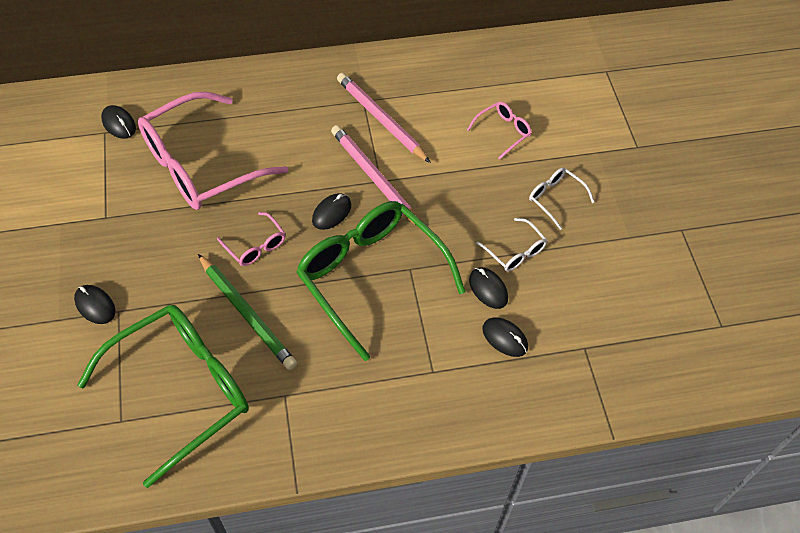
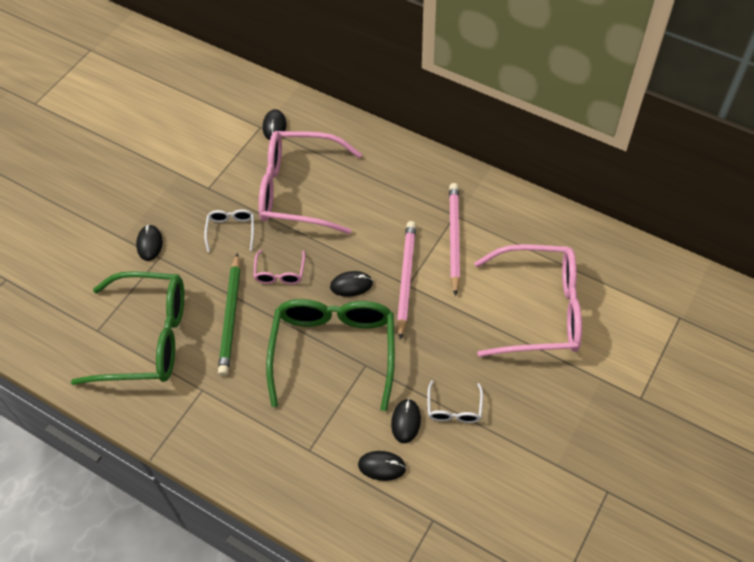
camera: 45 degrees right, 0 degrees up
(502, 132) = (538, 310): pink glasses -> pink glasses, size x2.32
(505, 338) = (382, 466): black mouse -> black mouse turned 75 degrees counterclockwise
(555, 199) = (527, 391): white glasses -> white glasses (231, 231)

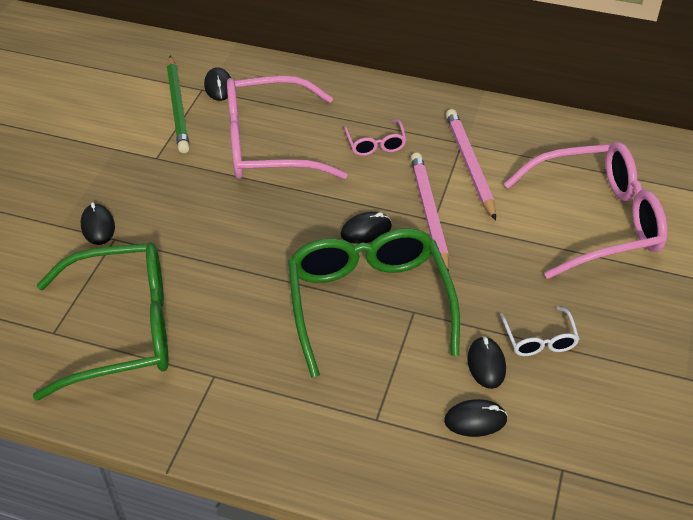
camera: 15 degrees left, 10 degrees down
(231, 231) = (198, 197): white glasses -> none
(231, 317) = (226, 288): green pencil -> green pencil (178, 107)
(280, 273) = (273, 231): pink glasses -> pink glasses (375, 144)

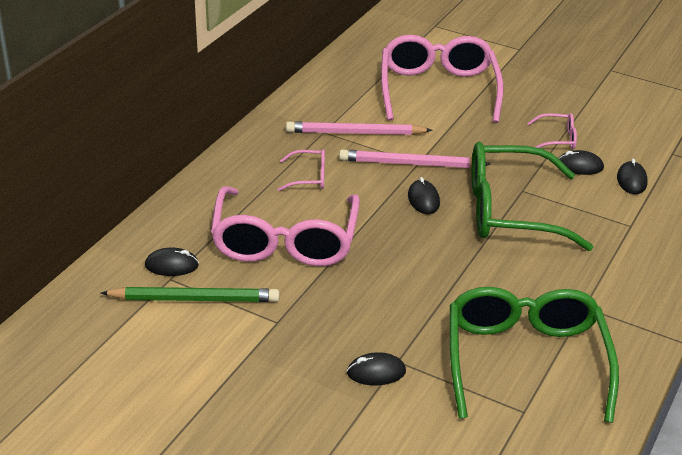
camera: 80 degrees left, 10 degrees down
(539, 339) = (557, 139): white glasses -> pink glasses

